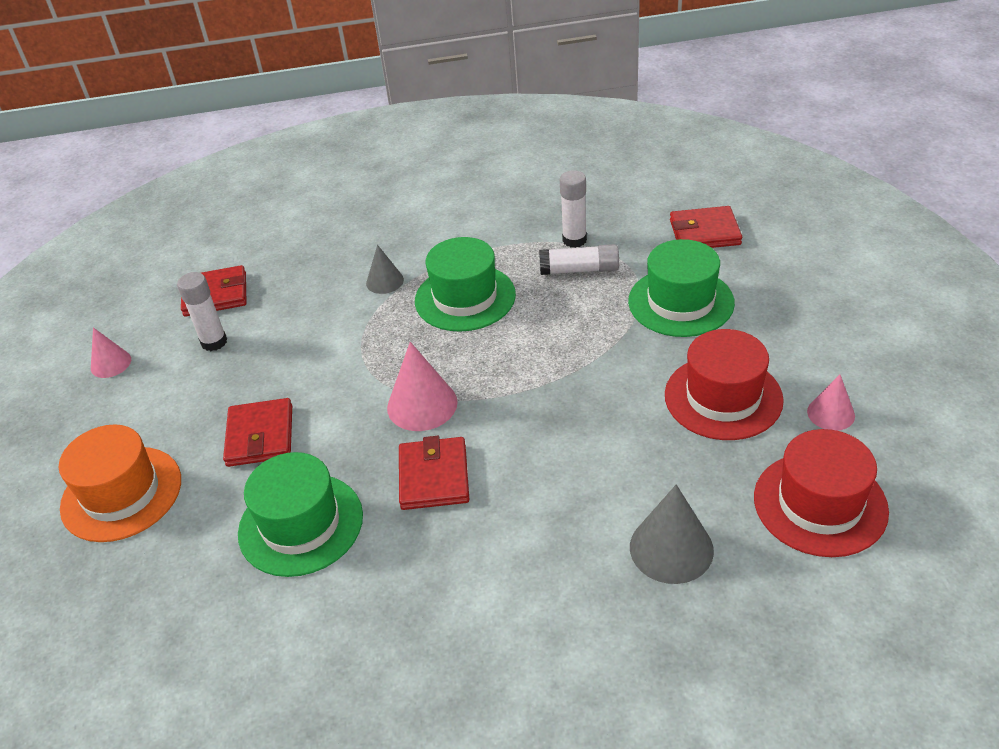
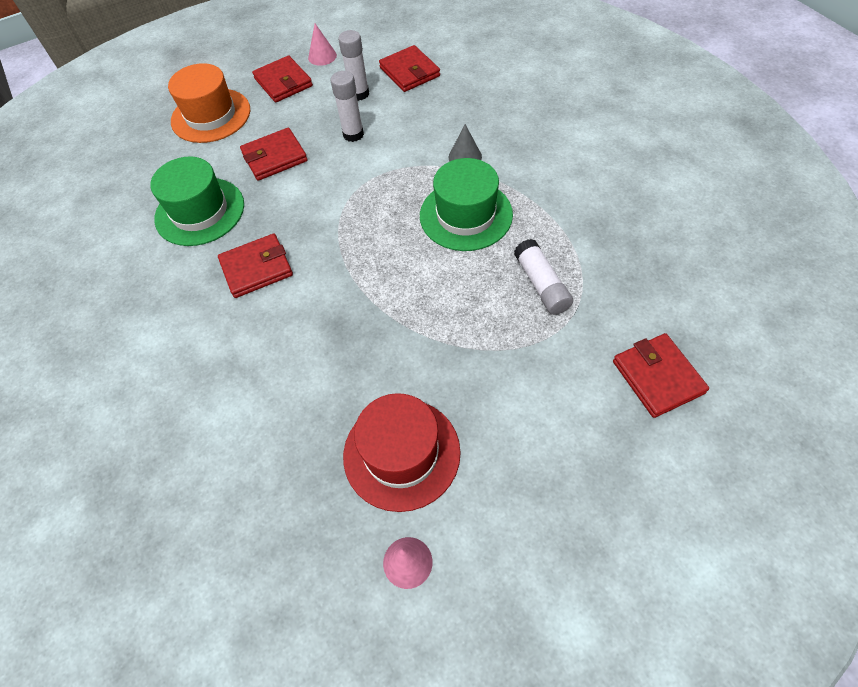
camera: 70 degrees right, 15 degrees up
(125, 408) = (283, 82): none -> red wallet
(422, 405) = (329, 234): pink cone -> none
(574, 240) = (585, 267): white glue stick -> white glue stick (353, 134)
(671, 548) = (211, 452): grey cone -> none
(681, 302) = (529, 383): green hat -> none
(820, 504) = (282, 570): red hat -> none

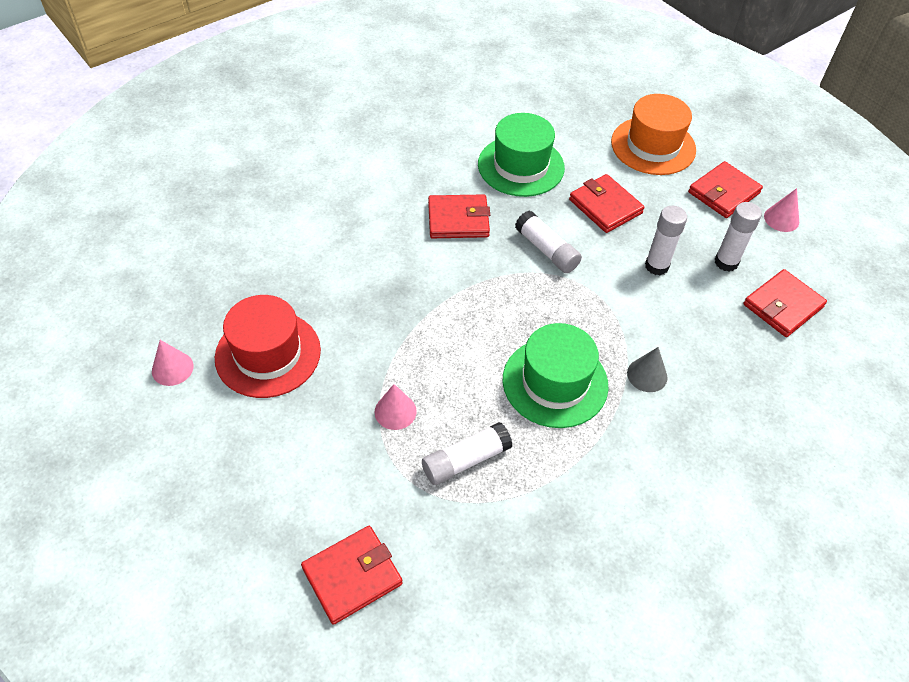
camera: 75 degrees right, 5 degrees down
(257, 268) = (458, 220): red wallet -> red wallet turned 60 degrees counterclockwise
(316, 204) = (546, 250): none -> white glue stick
(486, 335) = (395, 411): none -> pink cone

